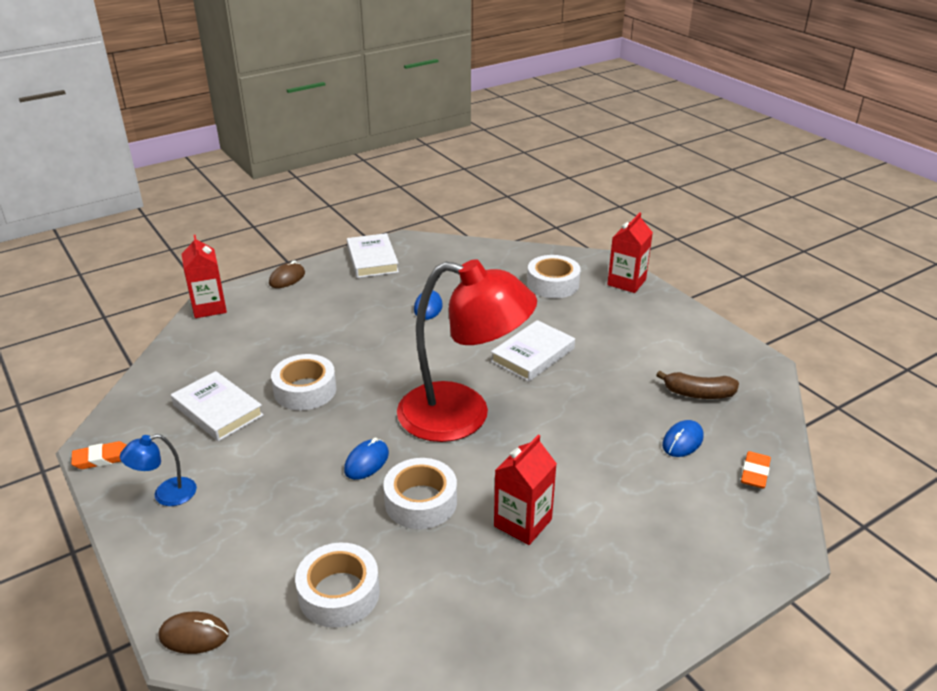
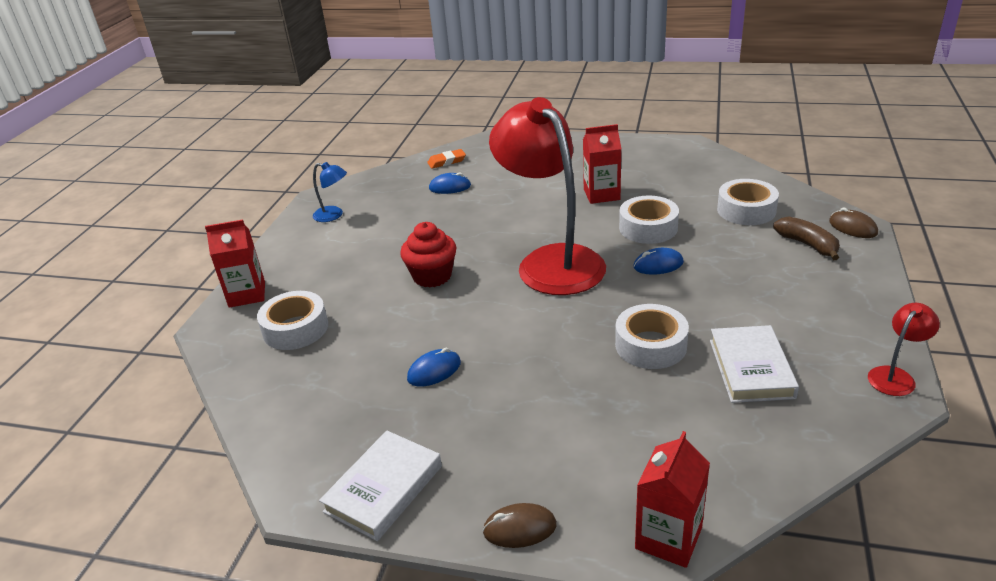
camera: 130 degrees left, 0 degrees up
(102, 458) = (895, 376): orange eraser -> red lamp
(166, 495) = (840, 314): blue lamp -> blue lamp (333, 215)
(533, 355) = (432, 276): white book -> red cupcake
(698, 394) = (389, 202): brown banana -> brown banana (807, 245)

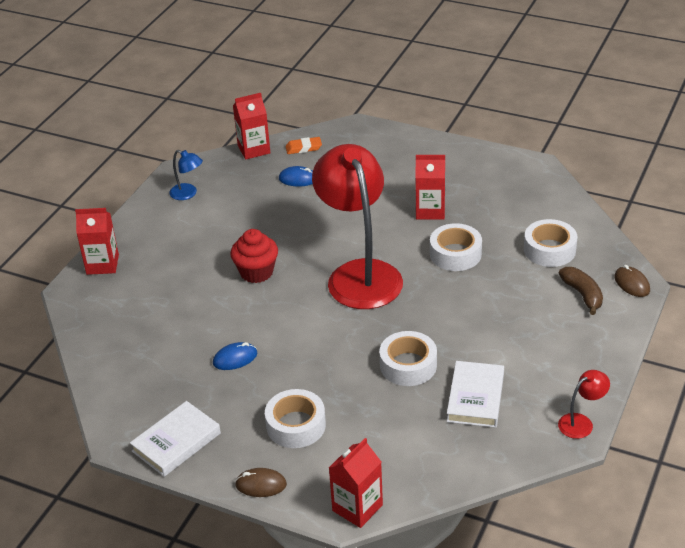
camera: 10 degrees right, 5 degrees up
(295, 329) = (136, 303): white tape -> white tape (296, 425)
(395, 169) = (254, 149): none -> red carton
(658, 265) = (447, 293): blue mouse -> none

